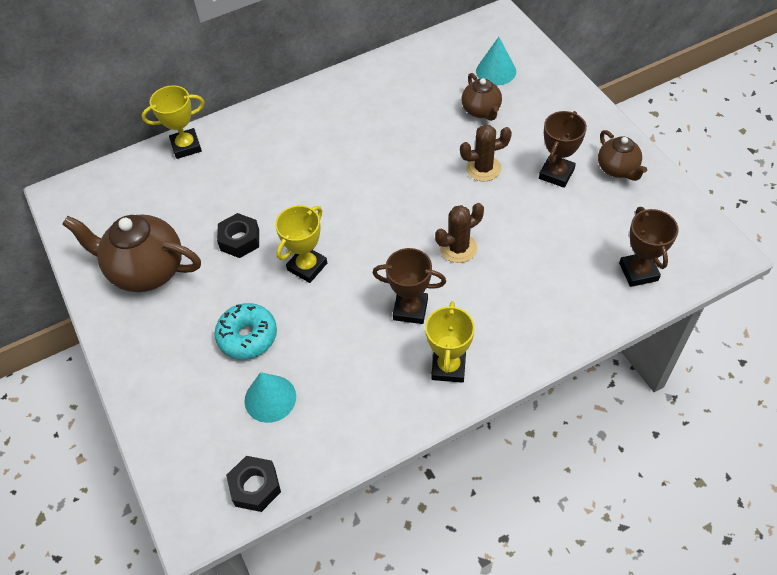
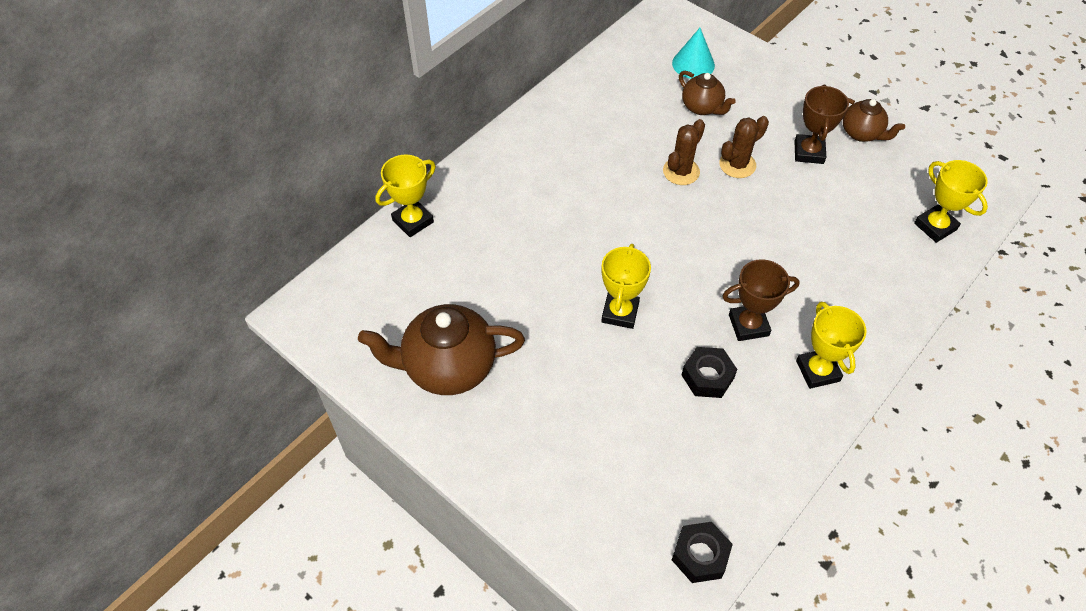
camera: 25 degrees left, 0 degrees up
(240, 240) = (532, 305): black nut -> black nut (707, 377)
(247, 336) = (600, 404): turquoise donut -> none
(270, 398) = (662, 460): turquoise cone -> none
(458, 248) = (759, 250): brown cactus -> brown cactus (681, 171)
(638, 272) = (935, 226): brown trophy -> yellow trophy

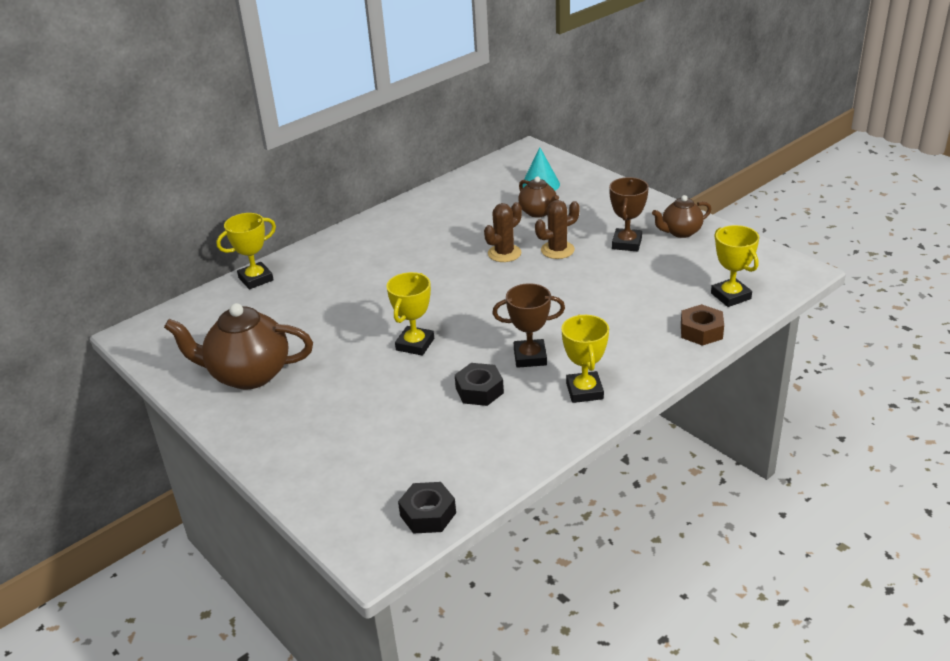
camera: 10 degrees right, 20 degrees down
(861, 133) = (680, 232): brown teapot -> brown teapot turned 105 degrees clockwise
(917, 279) = (701, 331): none -> brown nut

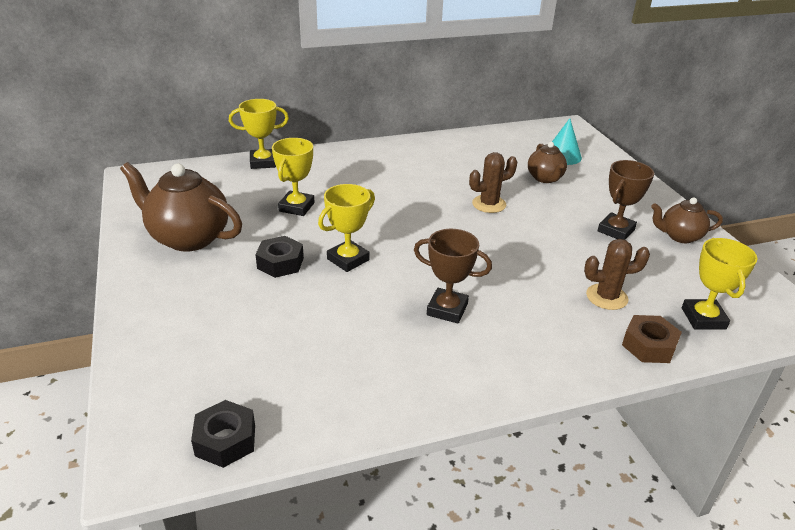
camera: 20 degrees right, 0 degrees up
(479, 390) = (374, 325): black nut -> black nut (280, 263)
(557, 250) = (542, 216): brown cactus -> brown cactus (606, 297)
(584, 391) = (480, 366): yellow trophy -> yellow trophy (296, 207)

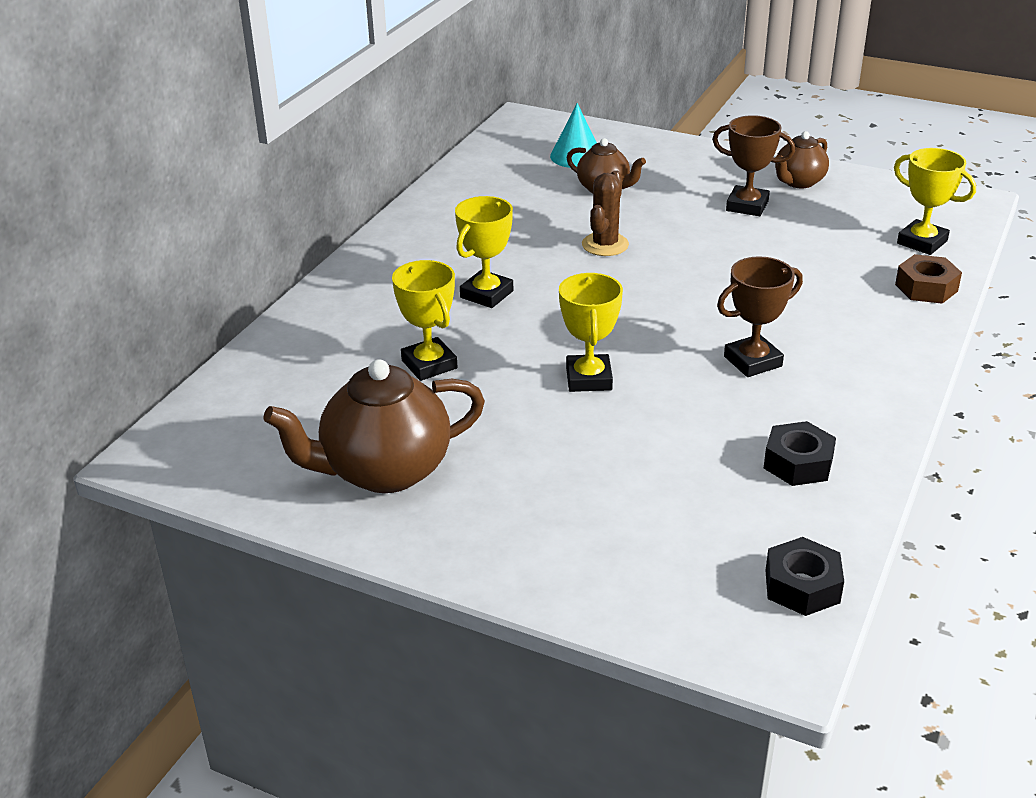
camera: 45 degrees left, 0 degrees up
(263, 162) = (280, 343): yellow trophy -> yellow trophy (486, 294)
(280, 263) = (534, 426): black nut -> black nut (798, 463)
(606, 297) = (839, 269): brown cactus -> none
(616, 230) = (747, 206): brown trophy -> brown trophy turned 60 degrees counterclockwise

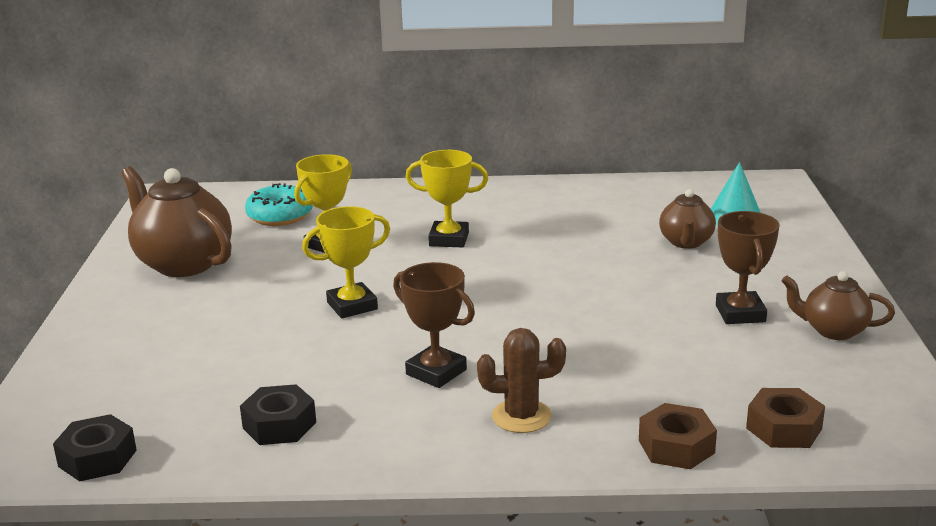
camera: 65 degrees right, 10 degrees down
(317, 382) = (280, 216): none -> turquoise donut
(605, 245) = (581, 265): brown cactus -> brown cactus (521, 416)
(922, 242) = (784, 428): yellow trophy -> brown nut

